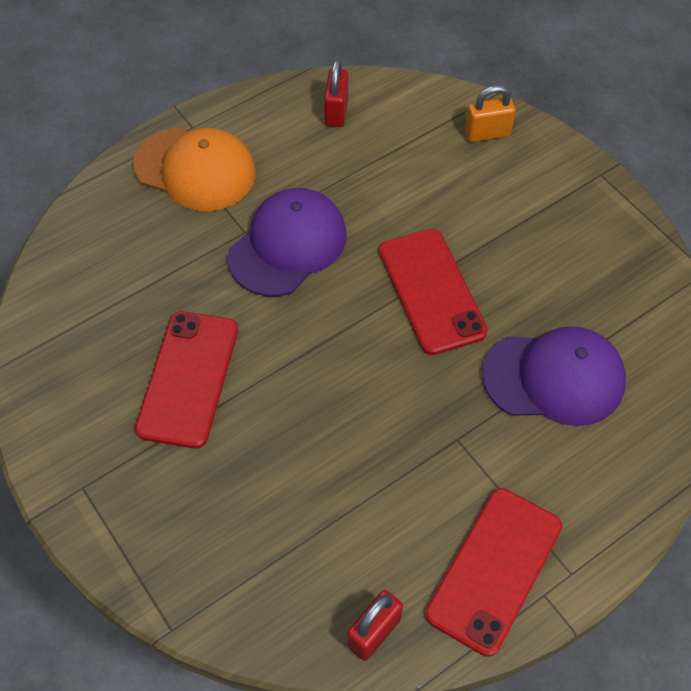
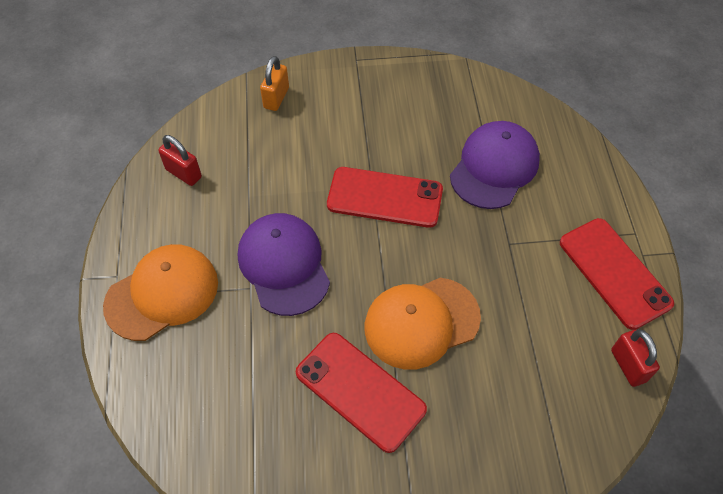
camera: 60 degrees left, 0 degrees up
(299, 397) = (421, 322): none -> orange cap

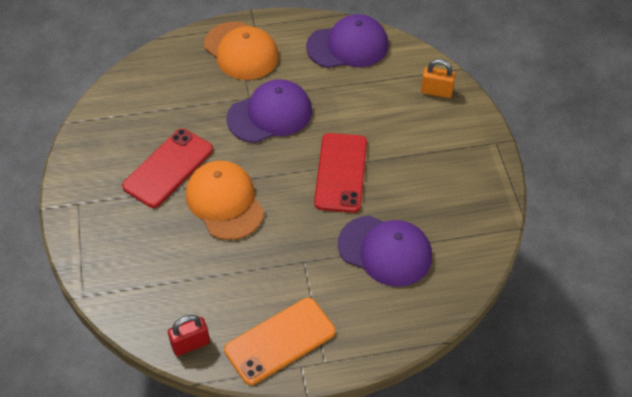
camera: 85 degrees right, 5 degrees down
(183, 173) = (348, 46): red padlock -> purple cap
(614, 272) = (280, 341): red phone -> orange phone

